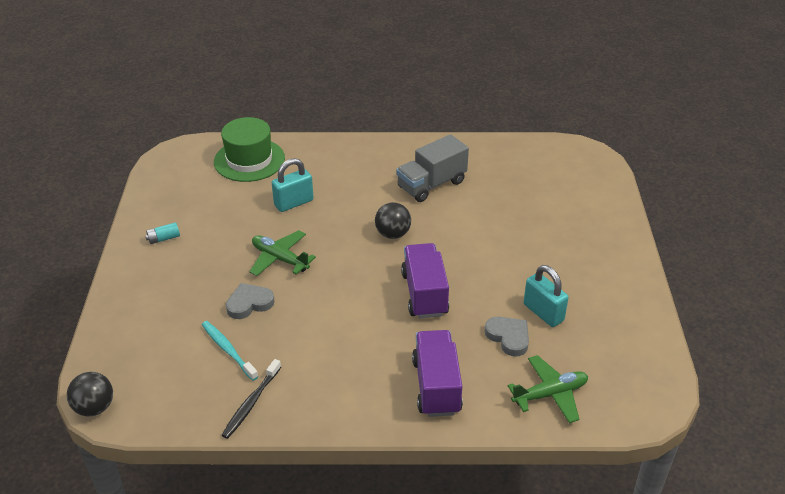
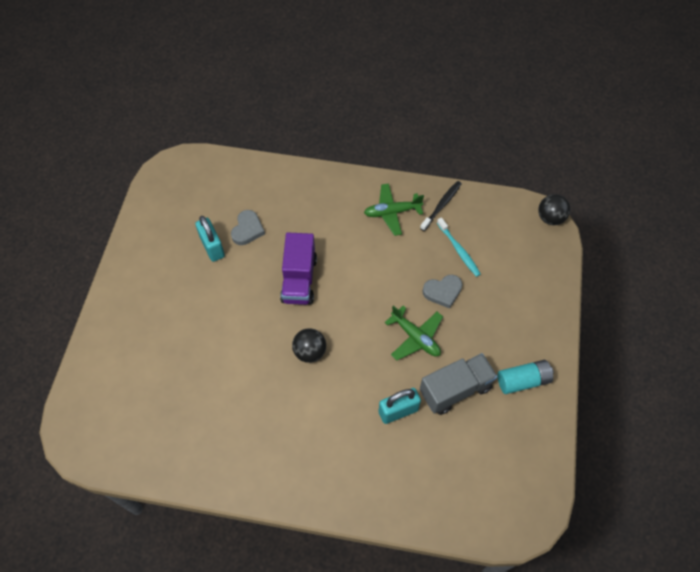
camera: 170 degrees left, 20 degrees up
(163, 238) = (523, 380): turquoise battery -> turquoise battery, size x1.73
(249, 160) = (442, 492): green hat -> none
(431, 184) = (255, 416): grey truck -> grey truck (455, 389)
(436, 386) = (312, 199): purple truck -> none
(508, 337) = (247, 229): grey heart -> grey heart turned 135 degrees counterclockwise
(550, 394) = (237, 182): green plane -> green plane (392, 212)

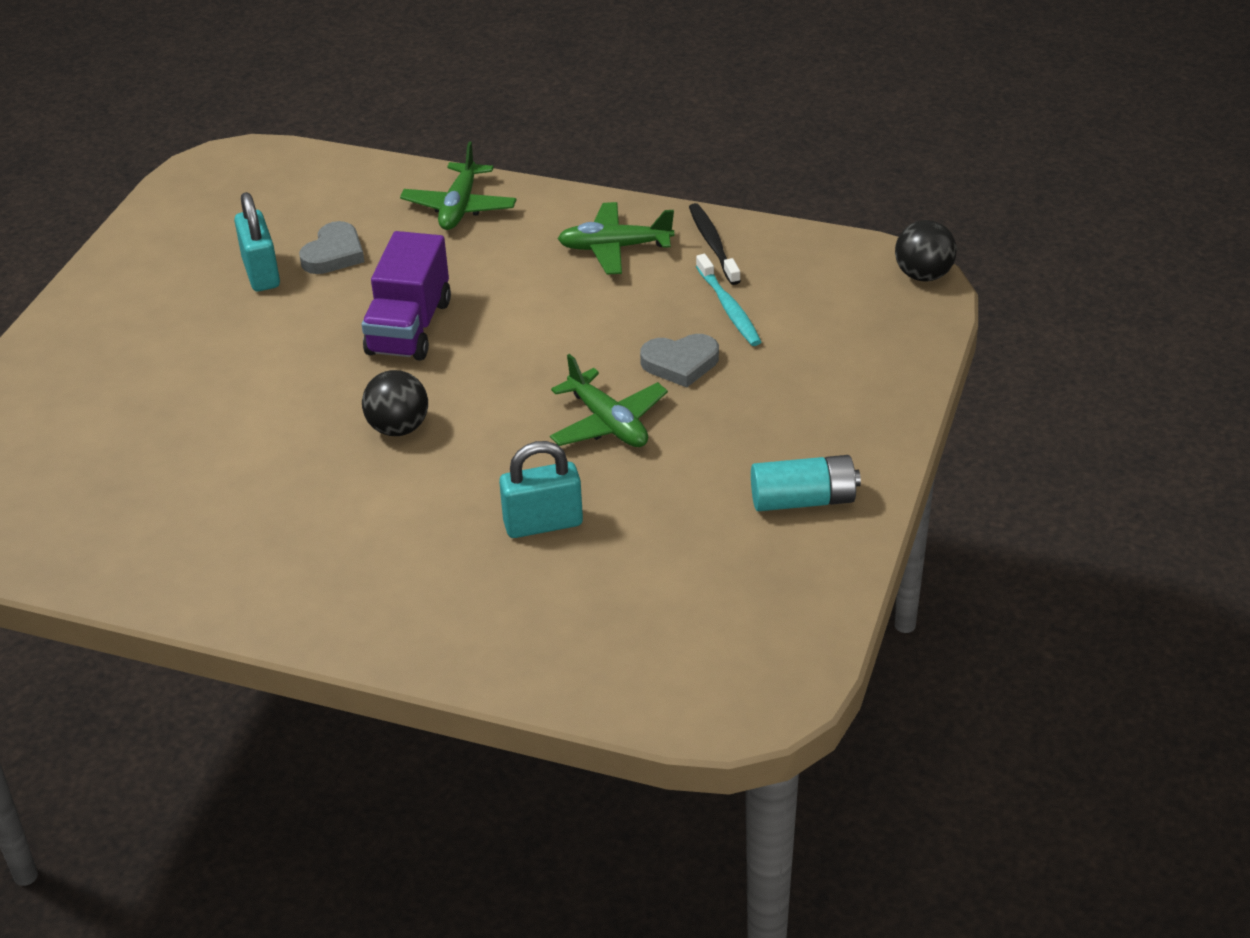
camera: 10 degrees right, 20 degrees down
(305, 190) = (459, 207): none -> green plane
(441, 205) = (713, 244): black toothbrush -> black toothbrush turned 60 degrees counterclockwise
(455, 389) = (664, 502): grey truck -> none

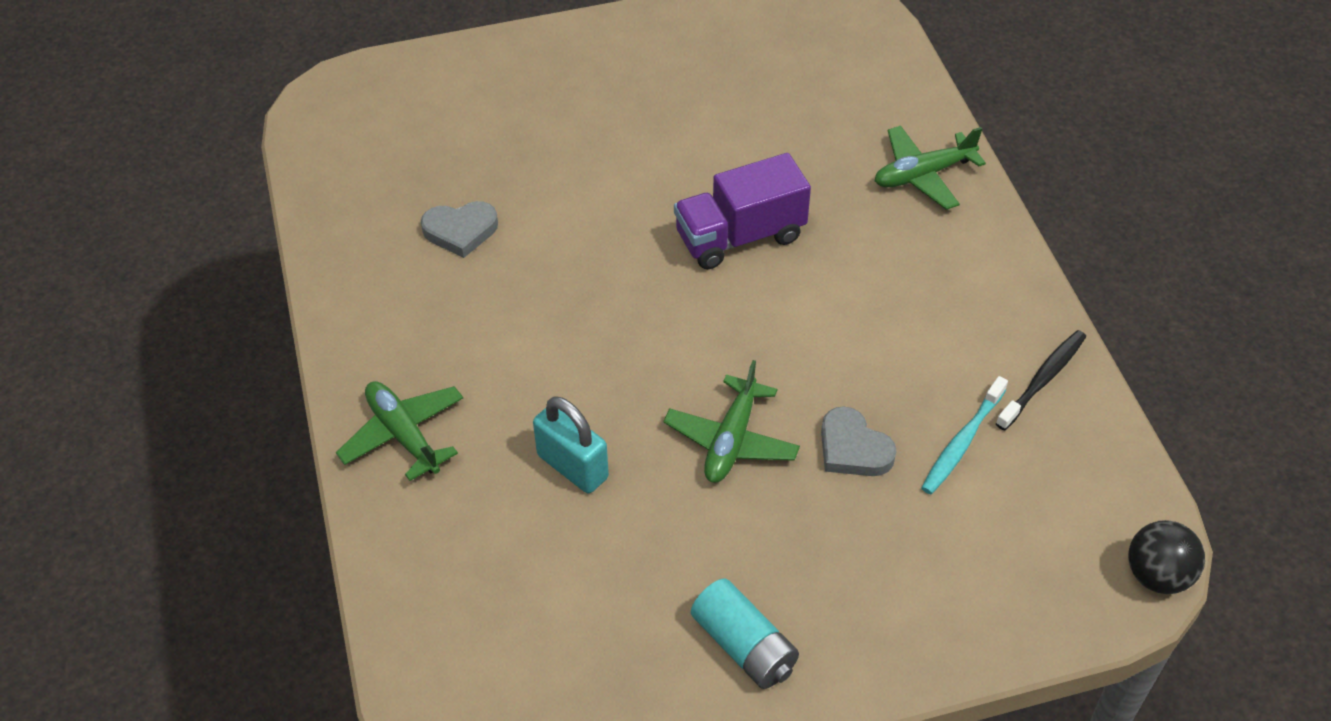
camera: 55 degrees right, 10 degrees up
(261, 273) = (726, 107): turquoise padlock -> none
(334, 254) = (789, 135): grey heart -> grey heart (460, 231)
(398, 428) = (614, 303): black ball -> none
(614, 248) = (969, 311): green plane -> green plane (403, 435)

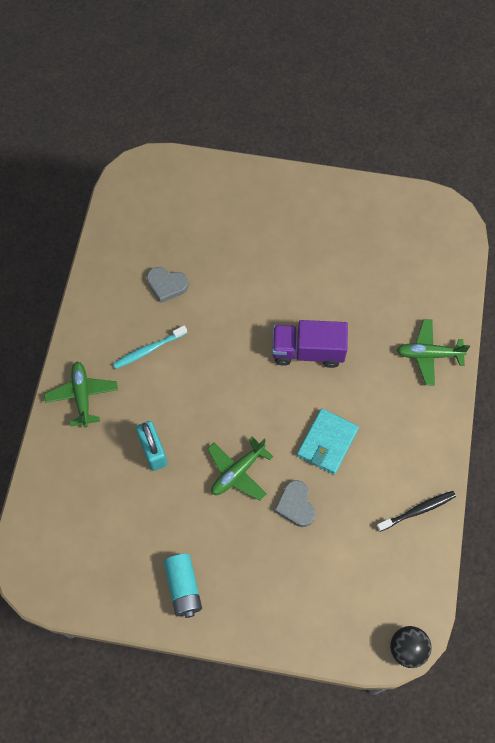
camera: 25 degrees right, 15 degrees up
(847, 344) = (327, 442): none -> turquoise wallet
(962, 442) = (353, 527): turquoise toothbrush -> turquoise toothbrush (148, 350)

